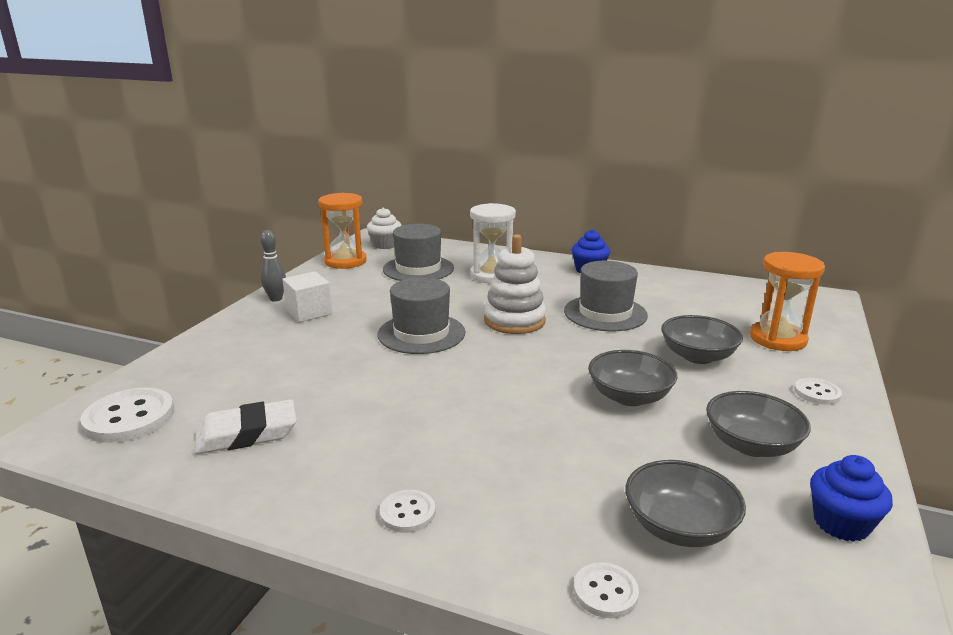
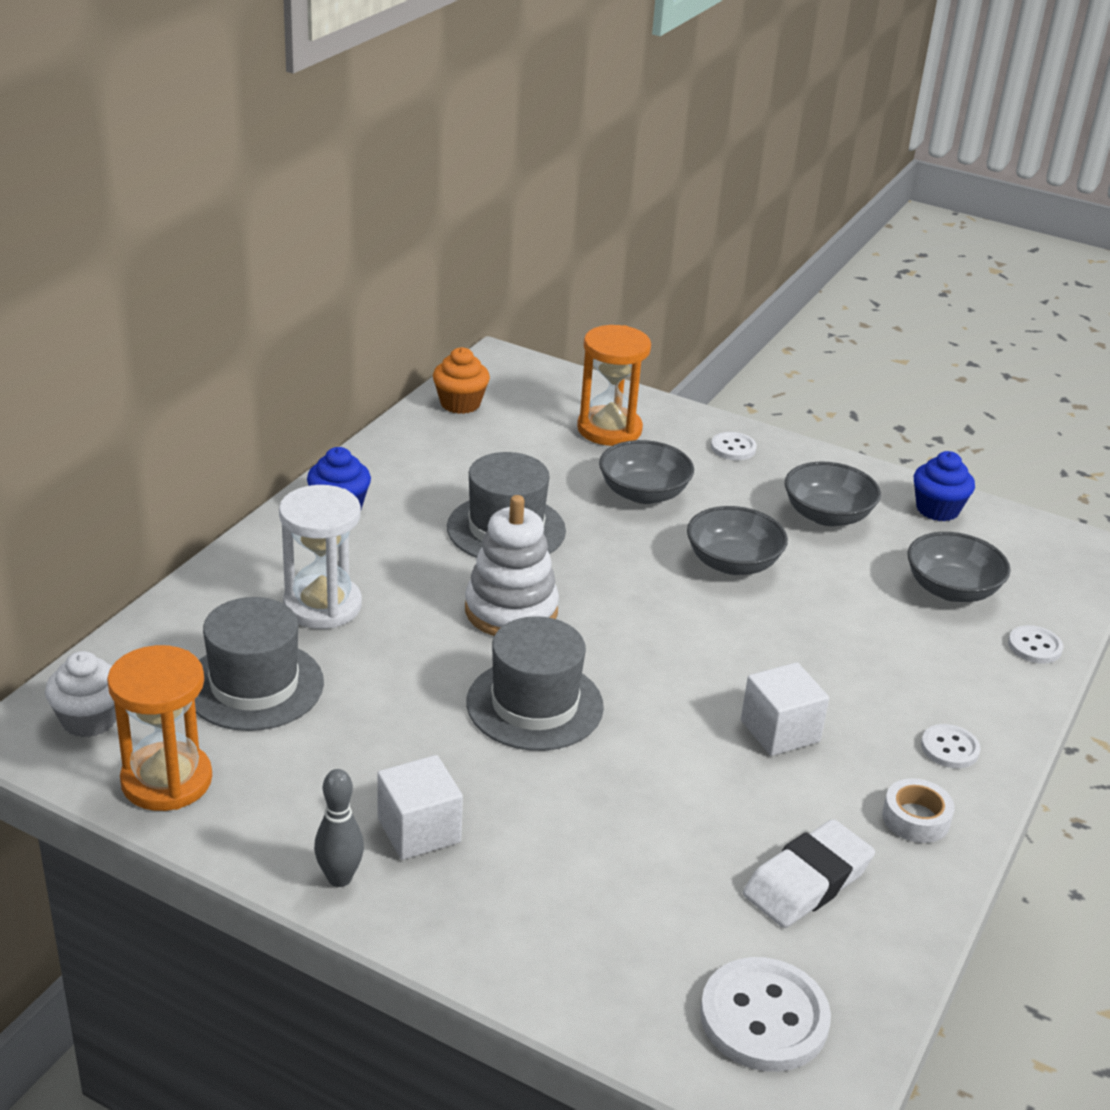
camera: 85 degrees left, 10 degrees up
(247, 434) = (807, 882): white eraser -> white eraser turned 60 degrees clockwise
(312, 488) = (916, 818): none -> white tape
(414, 421) = (780, 731): none -> white cube
(746, 289) = (460, 403): none -> orange cupcake

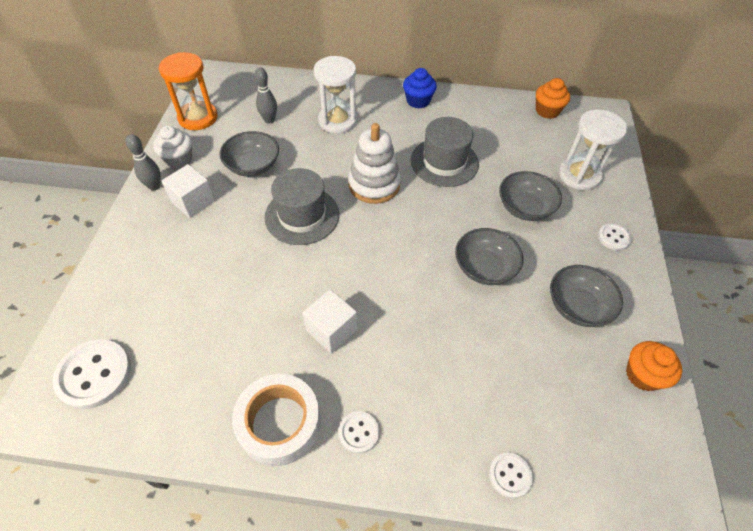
camera: 70 degrees right, 20 degrees up
(89, 720) = (226, 85): white cupcake -> white cupcake (179, 159)
(254, 685) = (269, 120): grey hat -> grey bowling pin
(609, 429) = (579, 175): orange hourglass -> white hourglass
(807, 882) = (204, 373): white eraser -> none
(916, 818) = (279, 423): white tape -> white tape, size x1.85
(937, 509) = (643, 375): blue cupcake -> orange cupcake
(951, 589) = (544, 403): grey bowl -> grey bowl (253, 166)

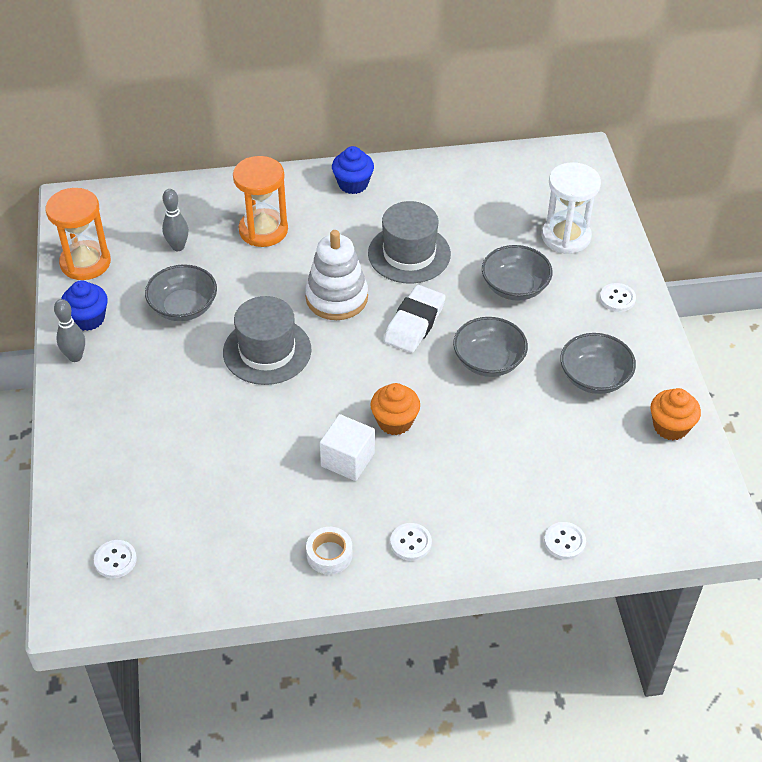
camera: 15 degrees left, 5 degrees down
(94, 374) = (115, 560): white button -> white button, size x0.54
(179, 159) = (88, 319): white cupcake -> blue cupcake
(193, 202) = (131, 364): white cube -> none
(279, 423) = (329, 554): white tape -> white tape, size x0.54
(337, 121) = (263, 230): white hourglass -> orange hourglass
(430, 220) = (414, 323): none -> white eraser
(547, 111) = (512, 165): orange cupcake -> orange cupcake (395, 421)

